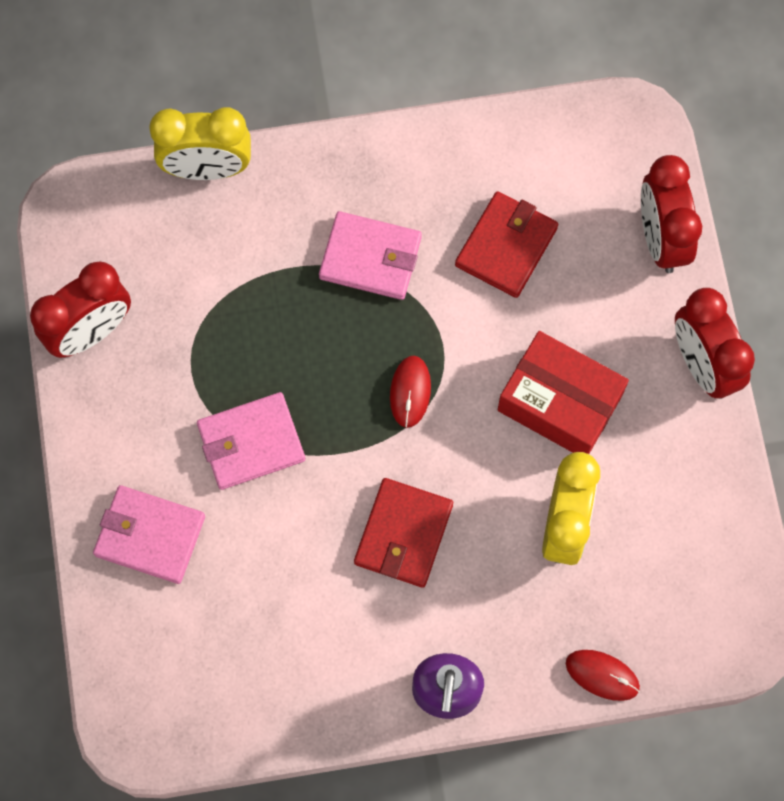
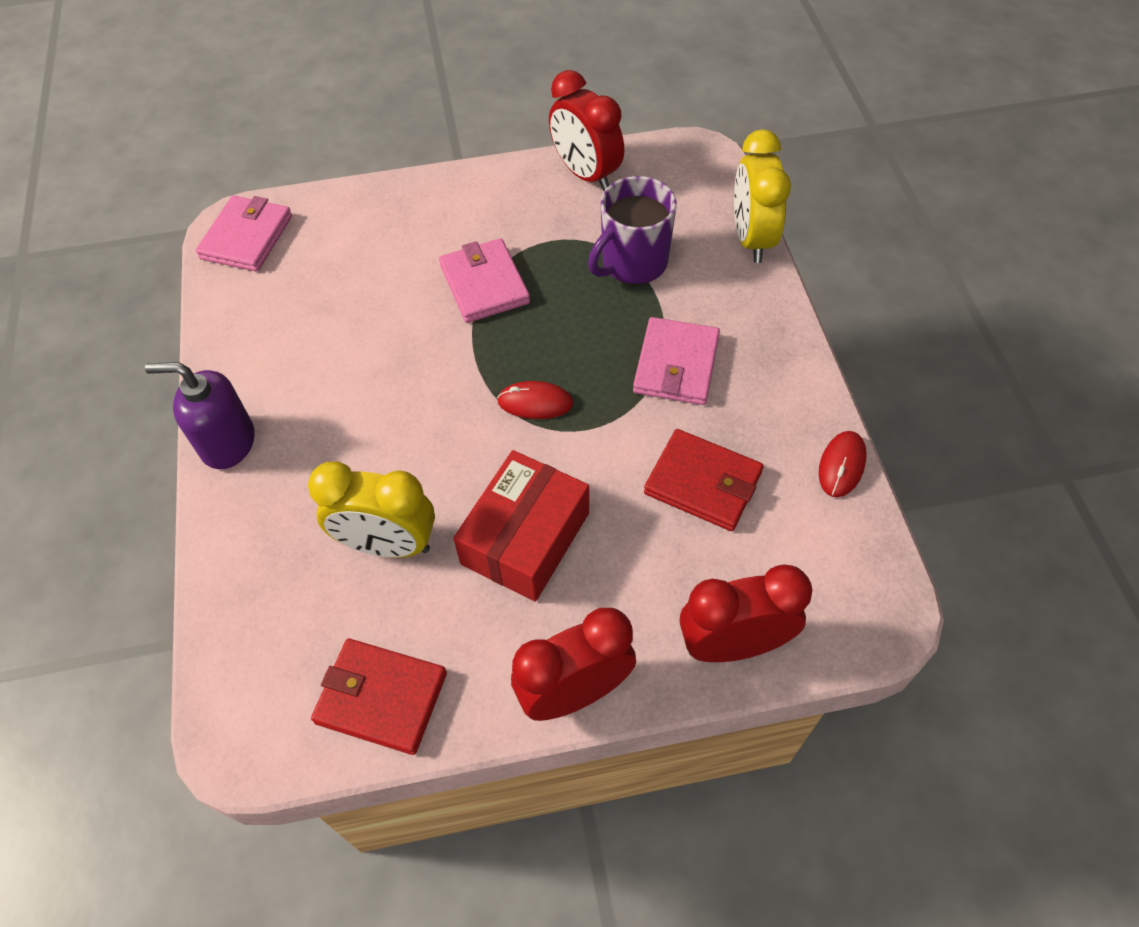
camera: 90 degrees right, 15 degrees down
(150, 536) = (402, 223): pink wallet -> pink wallet (247, 237)
(233, 290) = (633, 263): none -> purple mug
(403, 534) = (389, 402): red wallet -> red wallet (381, 697)
(602, 675) = (220, 583): red mouse -> red mouse (841, 465)

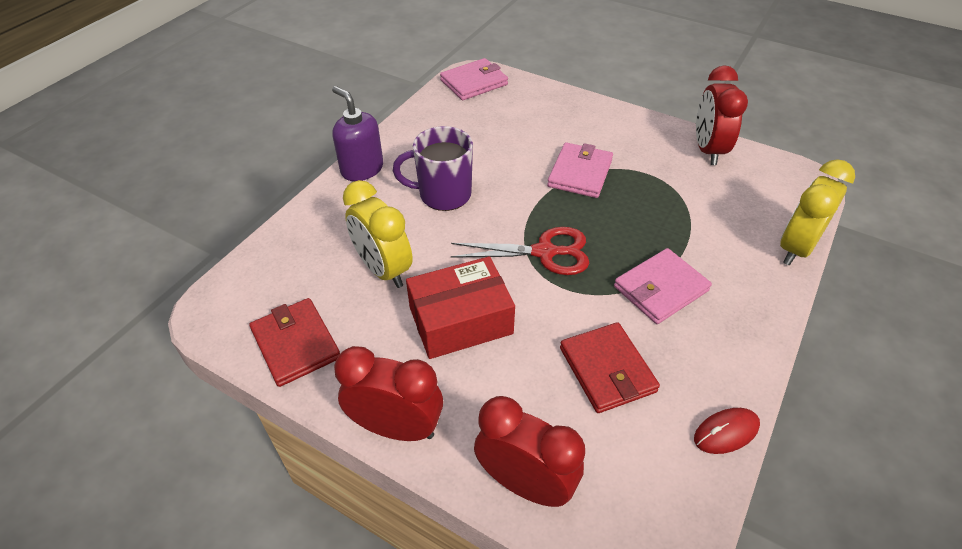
camera: 40 degrees right, 10 degrees down
(535, 402) = (544, 252): red mouse -> red scissors
(633, 263) = (689, 214): purple mug -> purple mug (443, 195)

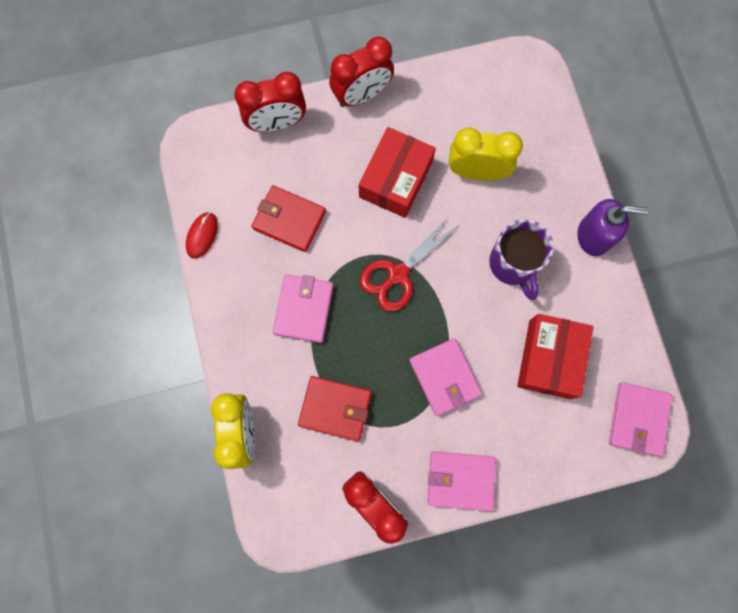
camera: 135 degrees right, 30 degrees up
(296, 344) = (463, 88): red wallet -> red wallet (335, 408)
(443, 195) = (513, 264): purple mug -> purple mug turned 120 degrees clockwise
(490, 136) = (549, 359): none -> red box
(629, 125) = (461, 480): none -> pink wallet

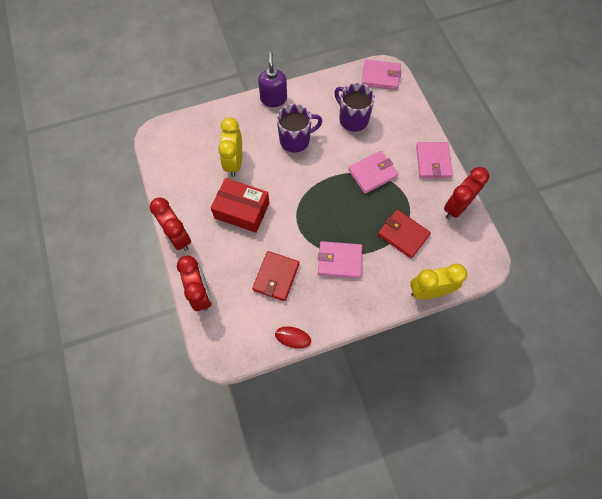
camera: 95 degrees left, 10 degrees down
(335, 408) = (403, 235): red wallet -> red wallet turned 60 degrees counterclockwise
(398, 274) = (309, 204): red scissors -> none
(549, 359) = (352, 119): red box -> purple mug

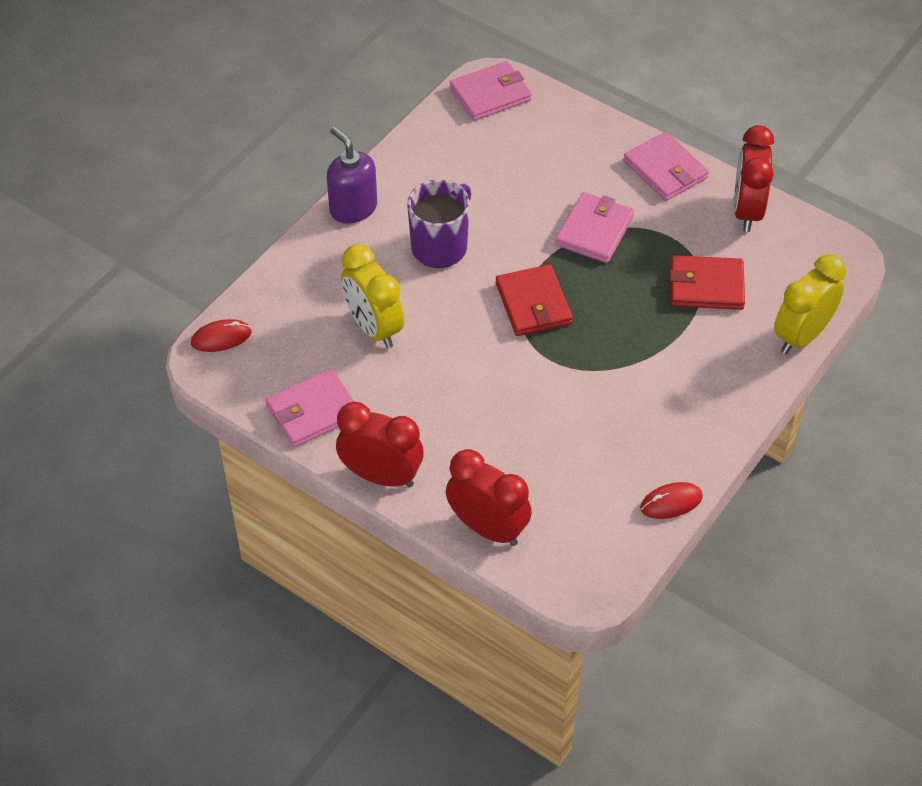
camera: 35 degrees left, 15 degrees down
(169, 128) = (221, 338): none -> red mouse
(242, 210) = (446, 385): red box -> none
(276, 277) = (577, 442): red wallet -> red wallet (533, 304)
(339, 260) = (648, 368): pink wallet -> pink wallet (313, 411)
(352, 119) = (501, 174): purple mug -> none

